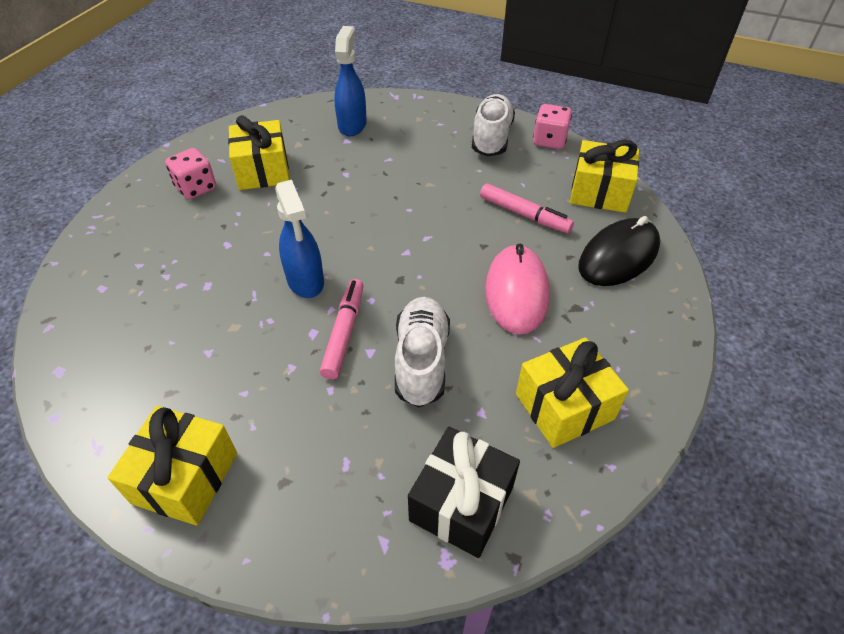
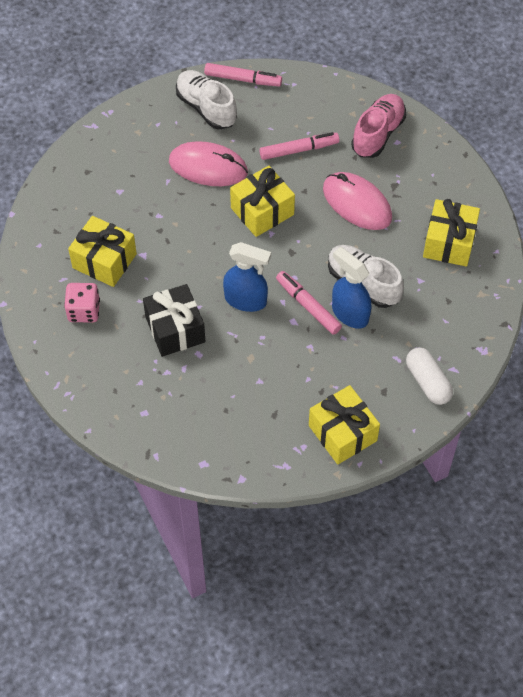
camera: 50 degrees left, 10 degrees up
(337, 524) = (428, 382): none -> white capsule
(352, 125) = (103, 175): blue spray bottle -> blue spray bottle (349, 313)
(432, 172) = (208, 167): none -> pink mouse
(461, 503) = (461, 325): black gift -> black gift (175, 329)
(549, 141) = (243, 79): pink dice -> pink marker
(599, 192) = (318, 96): yellow gift -> yellow gift (262, 211)
(618, 256) = (378, 134): black mouse -> pink shoe

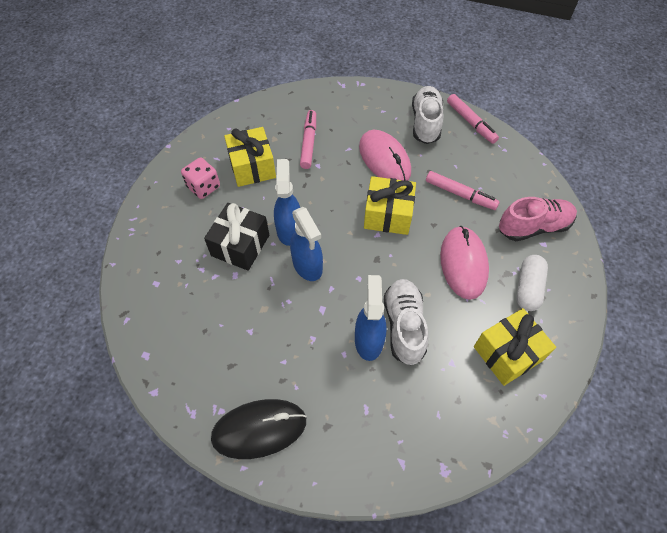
camera: 45 degrees right, 0 degrees up
(199, 285) = (289, 229): none -> blue spray bottle
(308, 306) = (345, 307): pink marker -> pink marker (308, 143)
(342, 433) = (259, 429): yellow gift -> black mouse
(428, 382) = (369, 453): white capsule -> white capsule (528, 288)

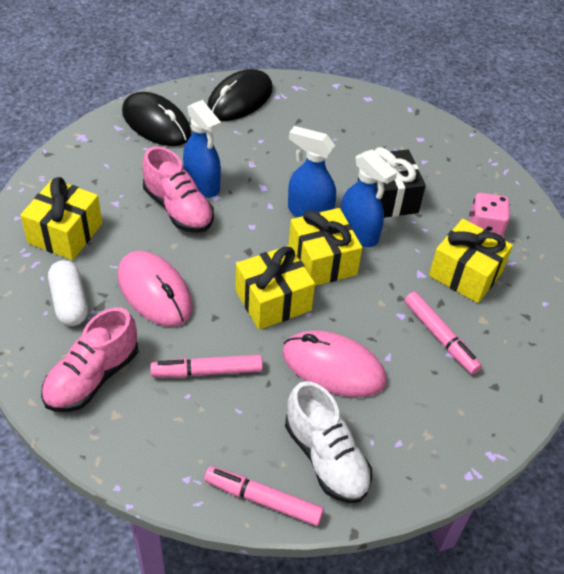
camera: 140 degrees right, 10 degrees down
(333, 224) = (322, 261): none -> yellow gift
(362, 444) = (156, 123): none -> black mouse
(404, 326) = (178, 209): white shoe -> pink shoe

